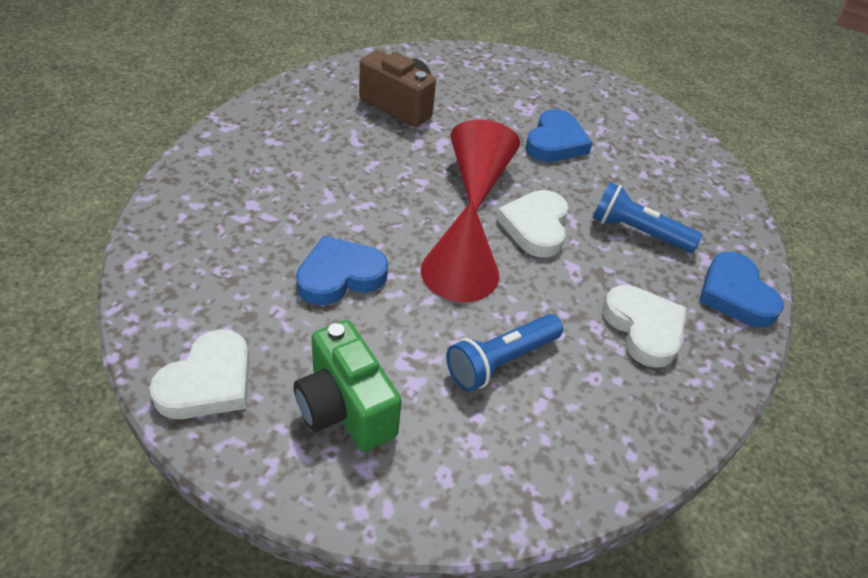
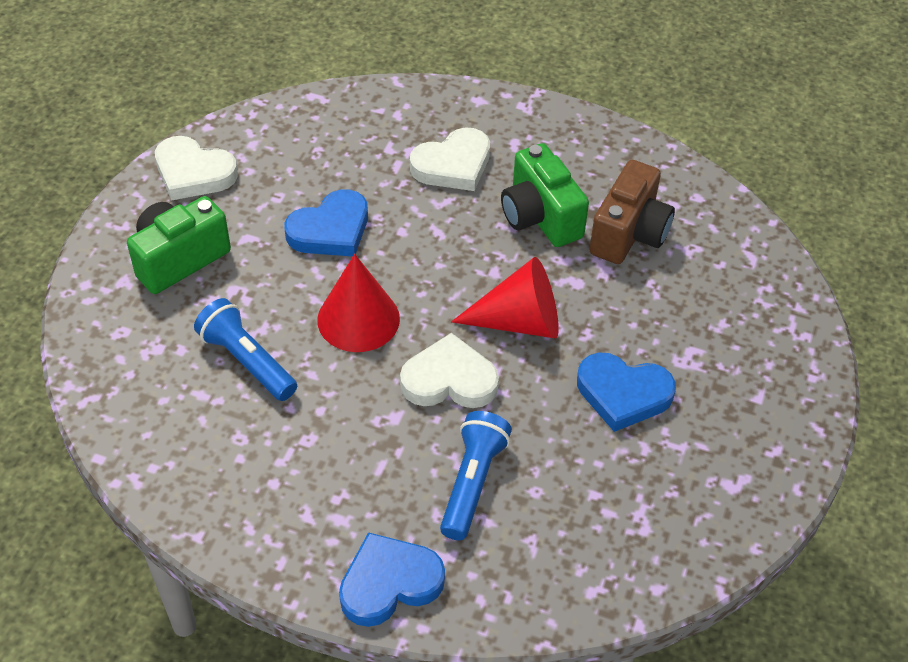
camera: 85 degrees right, 5 degrees up
(340, 275) = (330, 230): blue heart -> blue heart turned 90 degrees clockwise
(367, 144) = (540, 217): none -> green camera
(644, 328) = (314, 483): white heart -> white heart (453, 165)

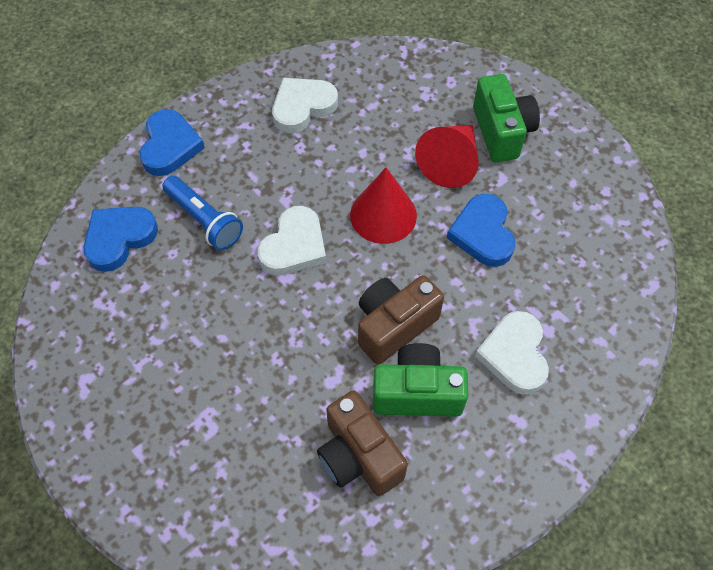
camera: 120 degrees right, 10 degrees up
(193, 173) = (590, 169): white heart -> white heart (302, 107)
(247, 361) = (385, 138): blue flashlight -> none
(485, 259) = (394, 326): none -> brown camera
(519, 321) = (318, 318): red cone -> red cone (451, 162)
(623, 394) = (207, 352): blue heart -> blue heart (119, 238)

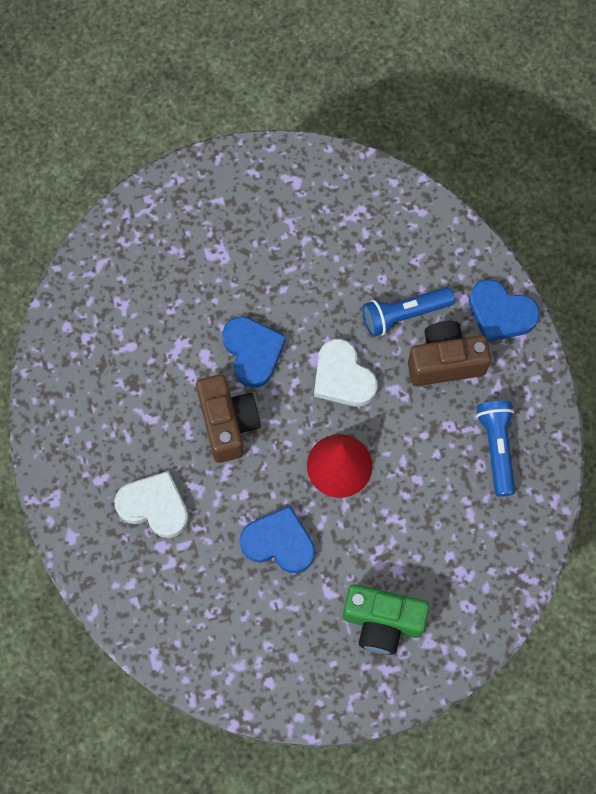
camera: 115 degrees right, 10 degrees up
(119, 238) = (416, 242): blue heart -> blue heart (253, 352)
(302, 107) = (496, 448): white heart -> blue flashlight
(358, 456) = (135, 348): brown camera -> brown camera (445, 362)
(417, 392) = (162, 414): green camera -> none
(451, 162) = (368, 554): red cone -> none

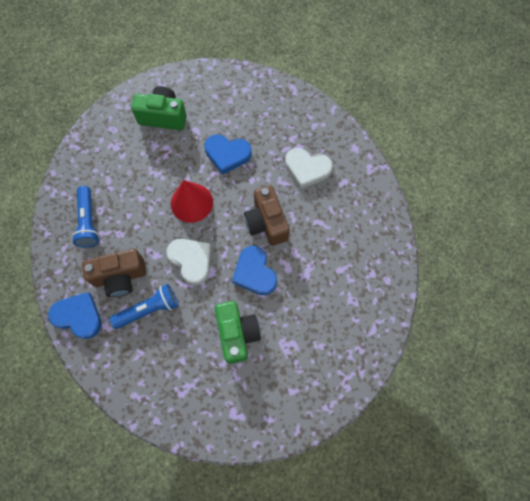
camera: 175 degrees right, 0 degrees up
(283, 274) = (237, 334): none -> green camera

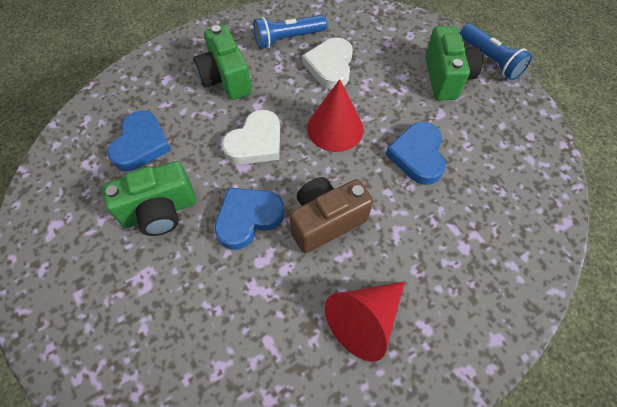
camera: 80 degrees right, 10 degrees down
(78, 316) = (177, 53): blue heart -> blue heart (141, 144)
(120, 277) = (225, 79): brown camera -> green camera
(149, 309) = (188, 112): blue flashlight -> blue flashlight (490, 60)
(307, 169) = (430, 265): white heart -> white heart (330, 66)
(335, 213) = (365, 320): none -> red cone

